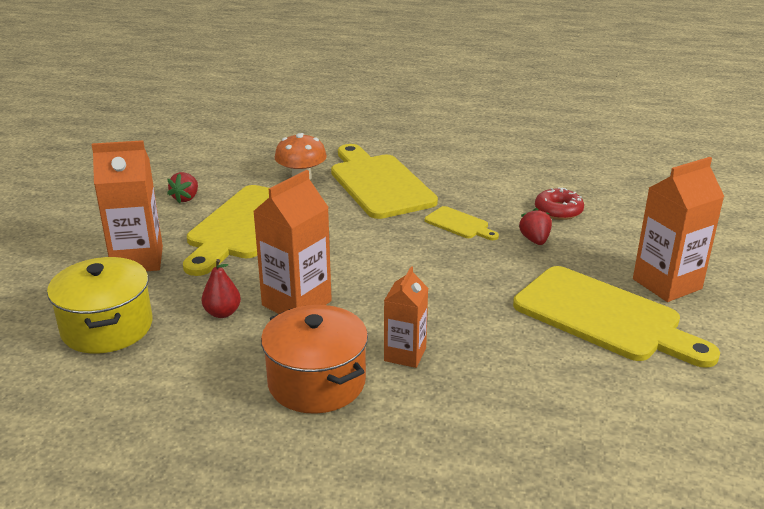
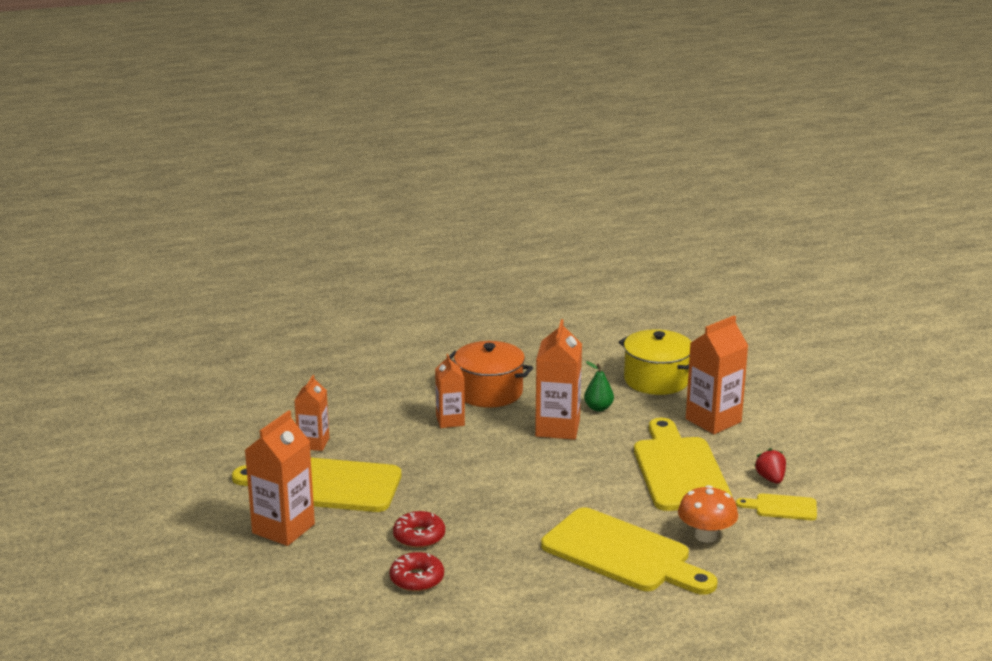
camera: 150 degrees right, 5 degrees down
(222, 313) = (598, 408): red pear -> green pear
(459, 224) = (500, 531): yellow cutting board -> yellow cutting board (782, 507)
(535, 240) = (419, 536): red strawberry -> red donut
(598, 379) = (313, 443): none -> orange carton

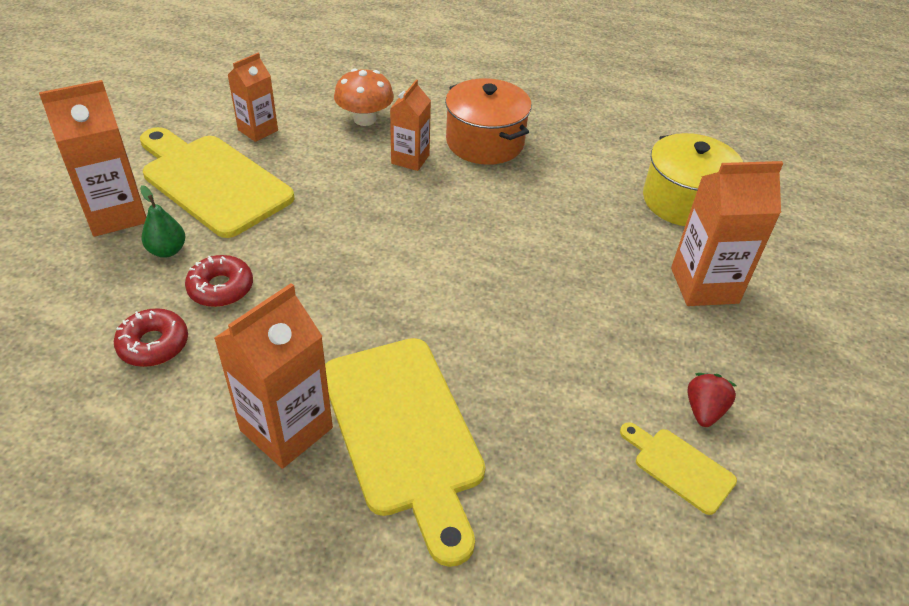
camera: 30 degrees right, 20 degrees up
(557, 428) = (510, 216): orange carton -> orange carton (286, 429)
(598, 408) = (581, 209): green pear -> green pear (167, 250)
(679, 470) = (595, 339): yellow cutting board -> none
(706, 536) = (534, 461): orange mushroom -> orange mushroom (365, 119)

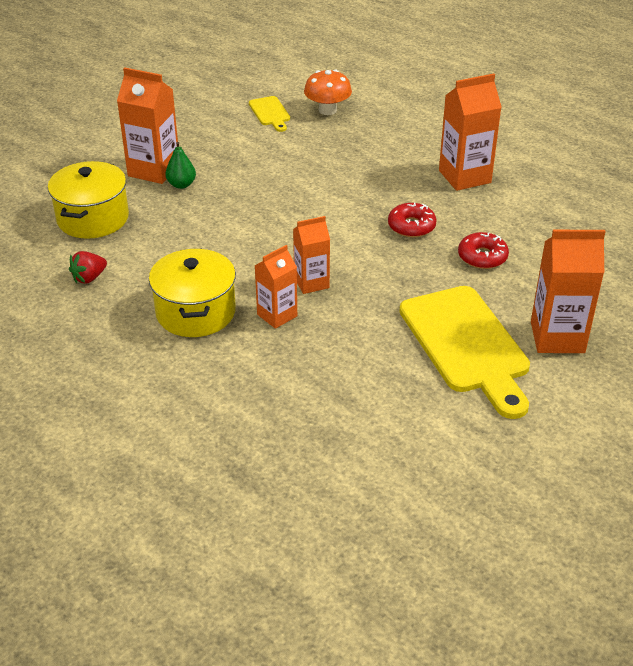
camera: 150 degrees left, 5 degrees down
(153, 344) = (535, 236): red donut -> red donut (411, 226)
(167, 250) = (517, 294): green pear -> green pear (181, 185)
(258, 130) = (404, 391): orange carton -> orange carton (311, 283)
(365, 119) = (289, 372): orange mushroom -> orange mushroom (327, 110)
(404, 432) = (400, 159): yellow cutting board -> none
(485, 142) = (195, 312): orange pot -> yellow pot
(704, 410) = (231, 125): red strawberry -> red strawberry (89, 278)

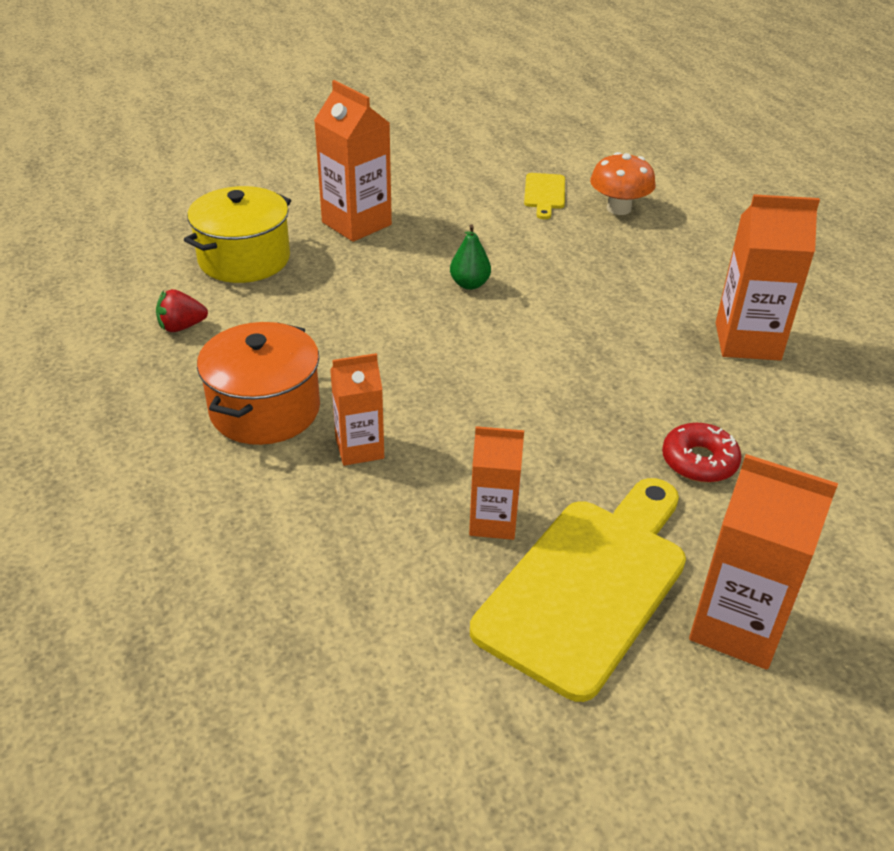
camera: 25 degrees right, 0 degrees up
(181, 185) = (374, 249): green pear -> green pear (469, 284)
(195, 312) = (265, 409): yellow pot -> orange pot
(311, 283) = (436, 419): orange carton -> orange carton (493, 521)
(411, 226) = (625, 386): red donut -> none
(467, 345) = (588, 586): yellow cutting board -> yellow cutting board turned 150 degrees counterclockwise

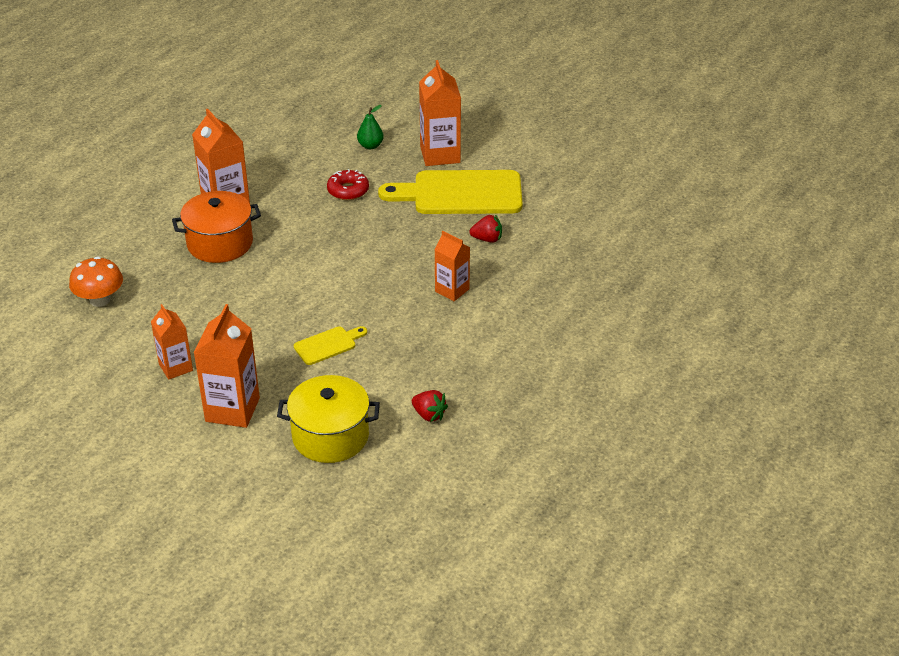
camera: 125 degrees left, 0 degrees up
(265, 409) = (460, 337): orange pot -> orange pot (220, 243)
(434, 548) = (487, 239): none -> red strawberry
(469, 284) = (263, 322): green pear -> green pear (370, 146)
(493, 521) = (453, 230): orange carton -> orange carton (175, 367)
(544, 194) = (105, 341): yellow cutting board -> yellow cutting board (328, 345)

